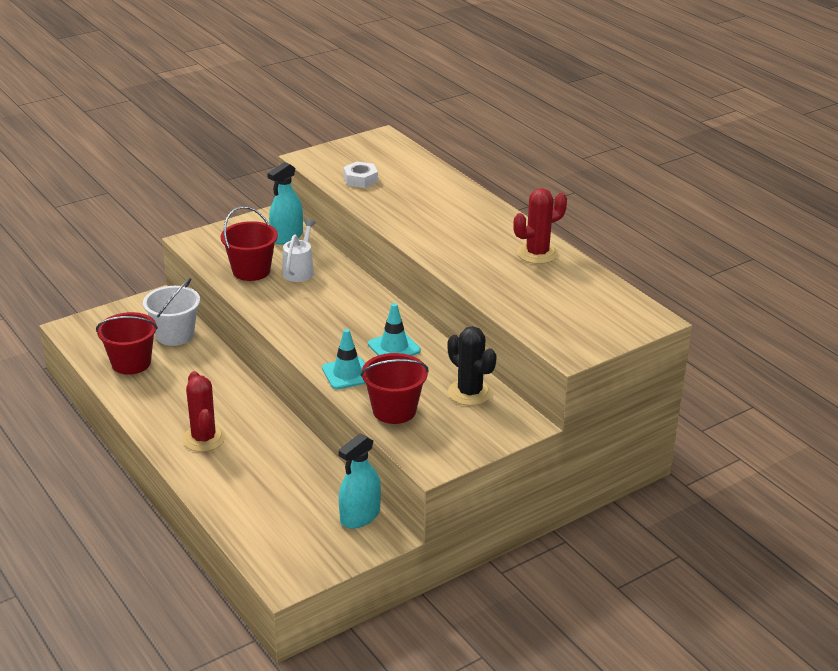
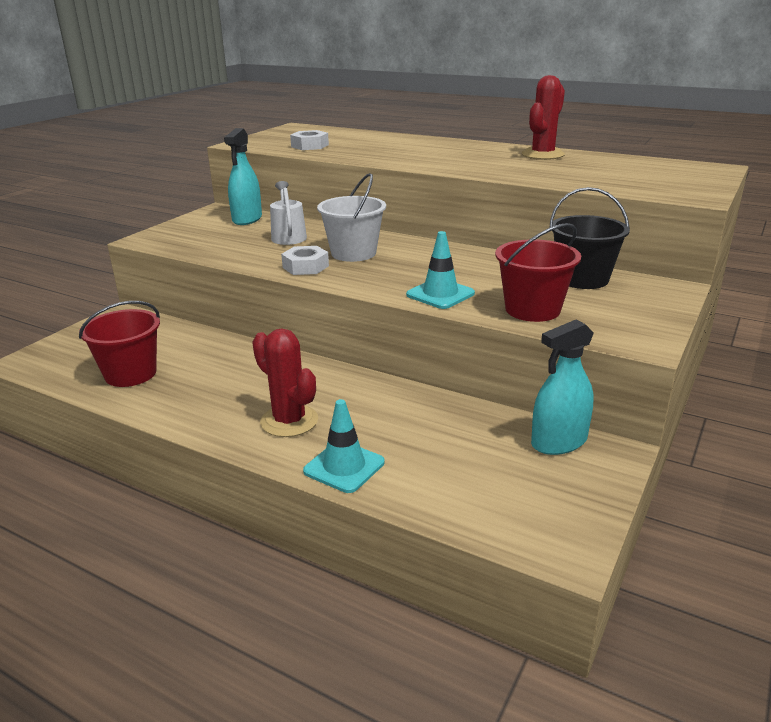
camera: 25 degrees left, 5 degrees down
(175, 335) = (165, 337): white bucket -> white bucket (353, 253)
(251, 271) = (236, 246): red bucket -> none
(281, 312) = (305, 267): none -> white nut
(360, 516) = (559, 442): turquoise spray bottle -> turquoise spray bottle turned 45 degrees clockwise
(394, 347) = (458, 265): turquoise traffic cone -> turquoise traffic cone (344, 467)
(469, 393) = (583, 279): black cactus -> black bucket

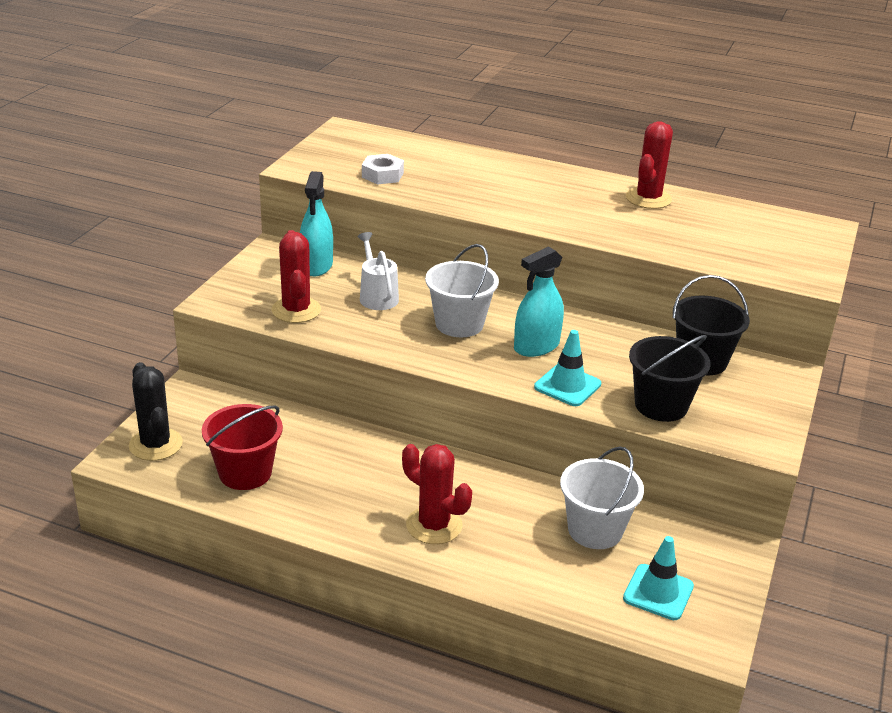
camera: 10 degrees left, 5 degrees up
(64, 351) = (156, 444): none -> black cactus
(212, 244) = (296, 310): none -> red cactus
(305, 267) = (416, 346): white nut -> none
(344, 467) = (503, 574): turquoise traffic cone -> turquoise traffic cone (658, 592)
(455, 431) = (595, 530): none -> white bucket
(532, 309) = (661, 405): red bucket -> black bucket
(559, 442) = (691, 538): turquoise spray bottle -> turquoise spray bottle (536, 346)

